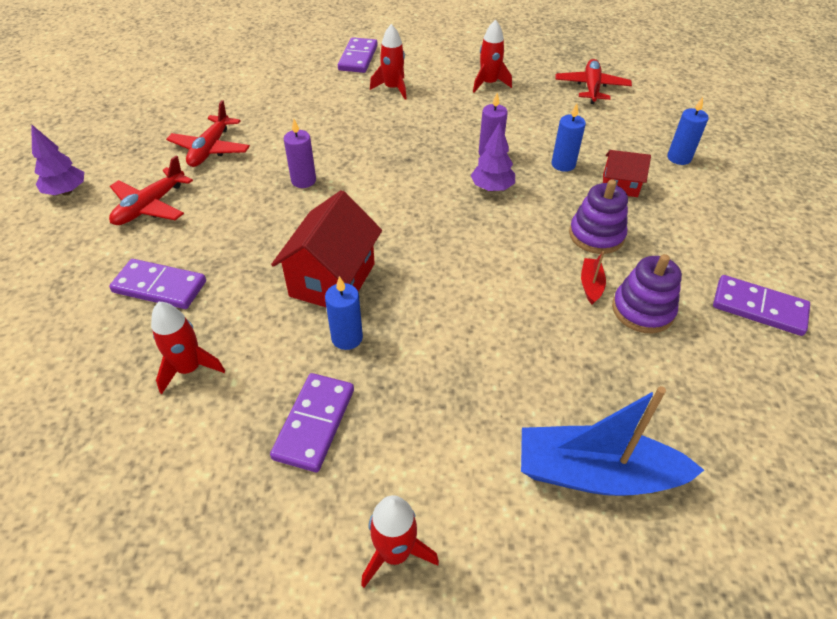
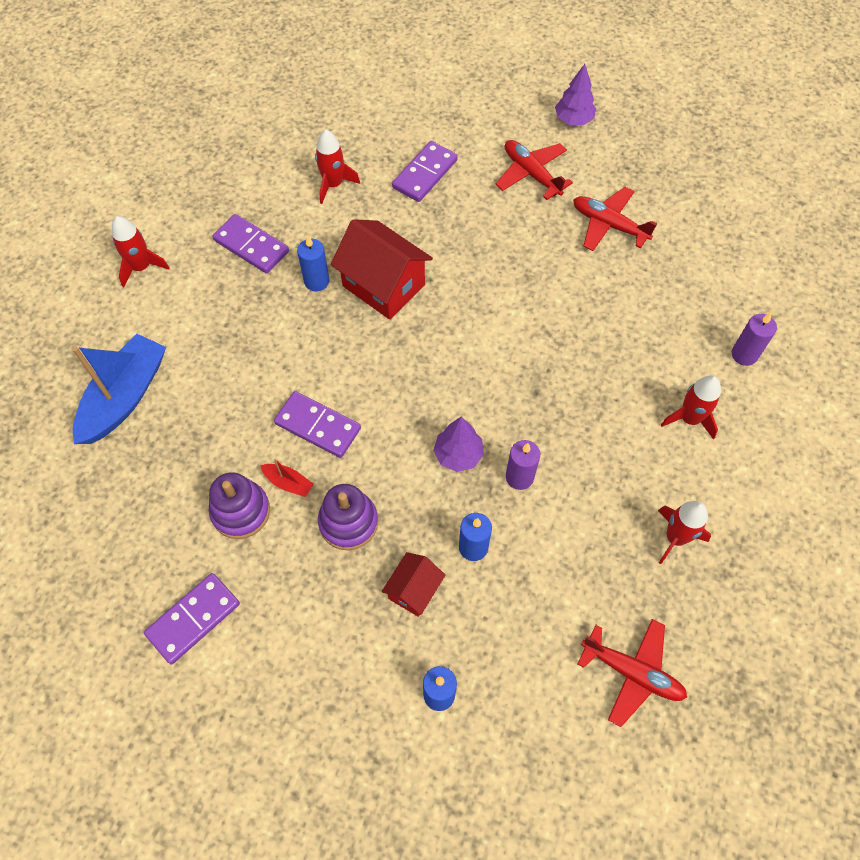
camera: 110 degrees right, 15 degrees up
(303, 181) = (530, 291): purple candle -> purple candle (744, 354)
(358, 58) = (778, 400): purple domino -> purple domino (318, 426)

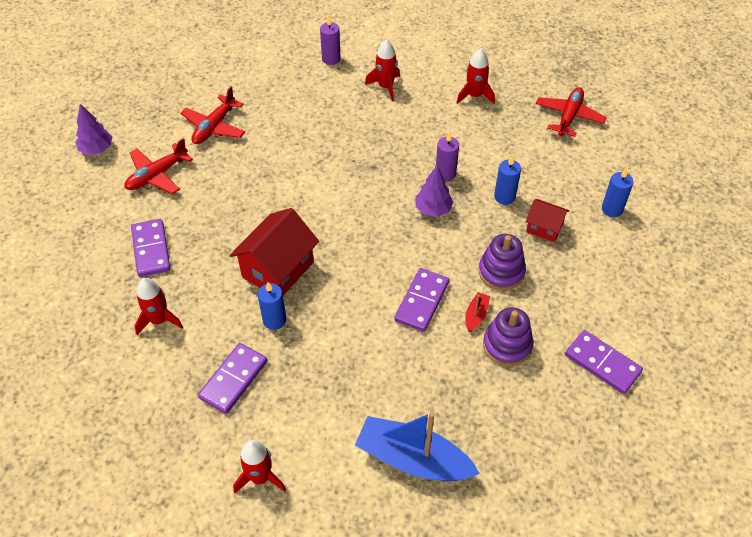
camera: 95 degrees left, 10 degrees down
(425, 174) = (151, 249): purple domino -> purple domino turned 45 degrees clockwise

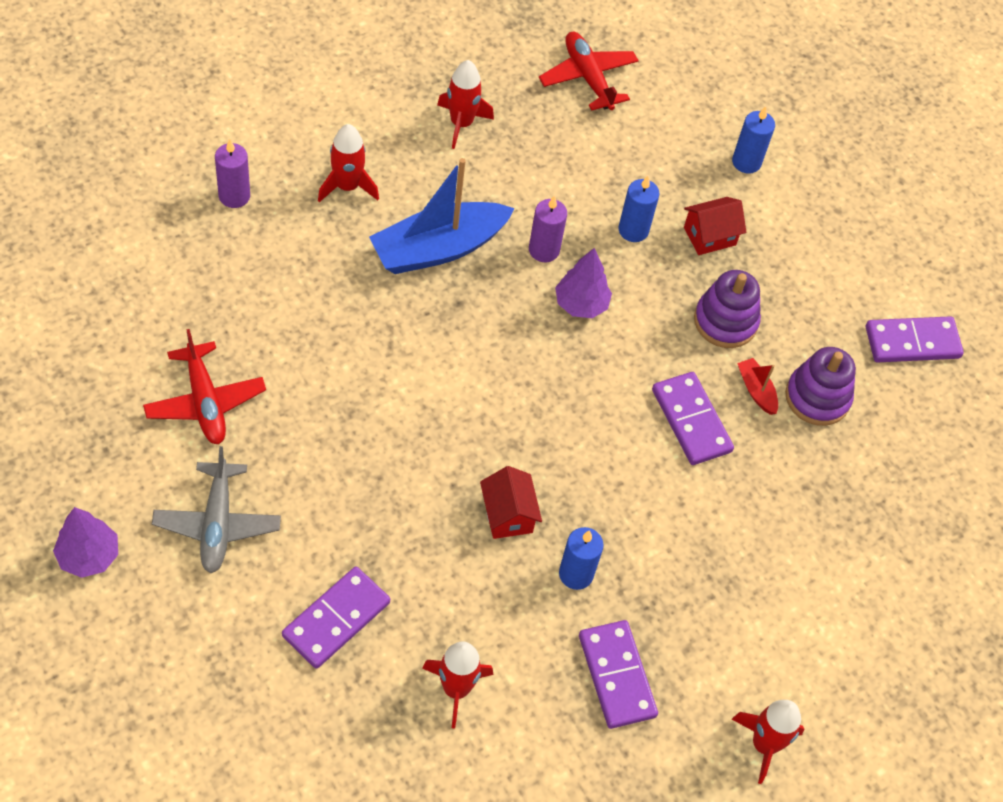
camera: 55 degrees left, 5 degrees up
(151, 249) = (336, 619): purple domino -> purple domino turned 75 degrees counterclockwise
(157, 175) = (217, 523): red plane -> grey plane
(278, 269) = (508, 515): red house -> red house, size x0.55
(413, 459) = (869, 590): blue boat -> blue boat (438, 248)

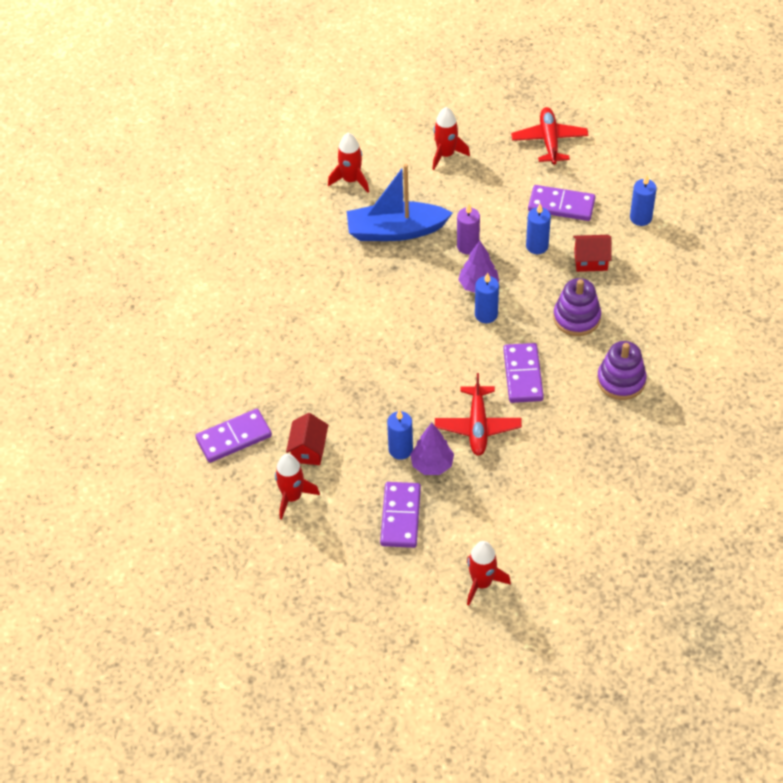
camera: 30 degrees right, 5 degrees down
(89, 556) = (98, 364): purple tree -> purple tree (432, 464)
(205, 402) = (205, 292): red plane -> red plane (477, 426)
(217, 523) = (183, 364): grey plane -> none
(234, 196) = (274, 172): purple candle -> none
(508, 515) = (371, 403): red house -> red house (308, 450)
(608, 344) = (486, 314): none -> blue candle
(756, 390) = (578, 366): red boat -> none
(912, 342) = (709, 361): purple domino -> purple domino (561, 205)

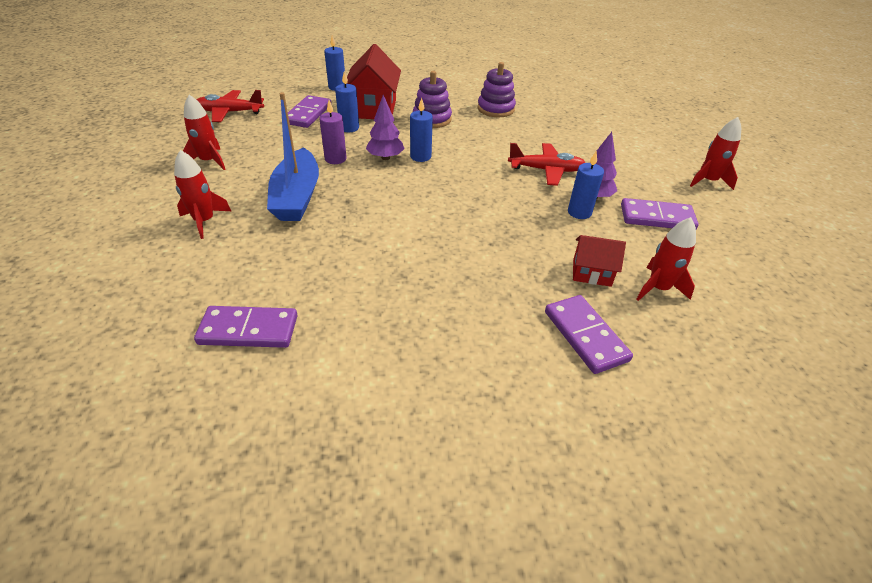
camera: 90 degrees left, 10 degrees down
(522, 375) = (489, 146): purple domino -> purple domino (248, 330)
(590, 261) = (374, 108): red house -> red house, size x1.80

